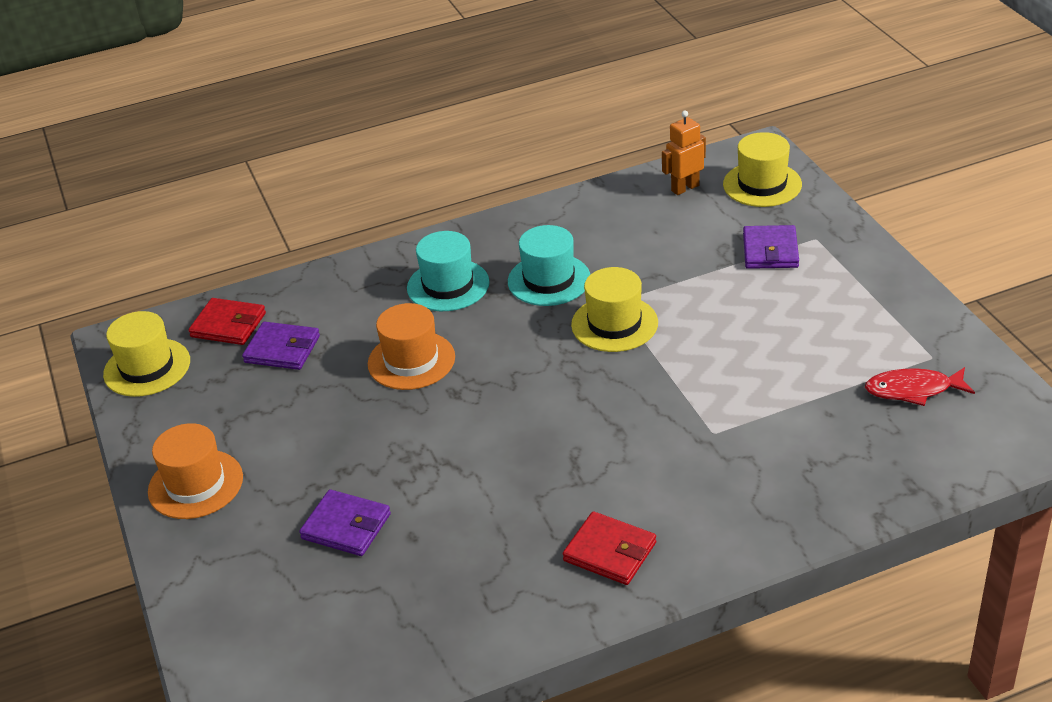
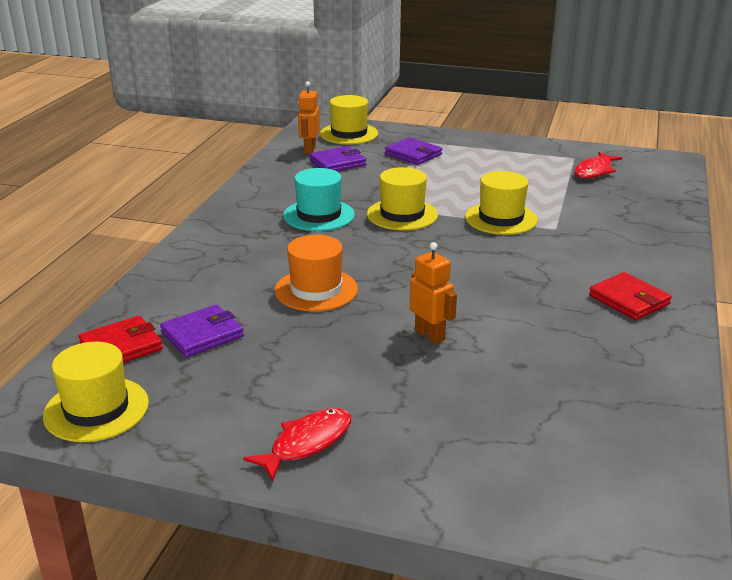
camera: 55 degrees left, 10 degrees down
(195, 484) = (306, 443): orange hat -> red fish
(346, 526) = (469, 388): purple wallet -> purple wallet (337, 163)
(406, 462) = (430, 335): none -> orange robot
(448, 285) = (257, 246): turquoise hat -> none
(610, 552) = (629, 300): red wallet -> red wallet turned 75 degrees clockwise
(688, 387) = (501, 219): none -> yellow hat

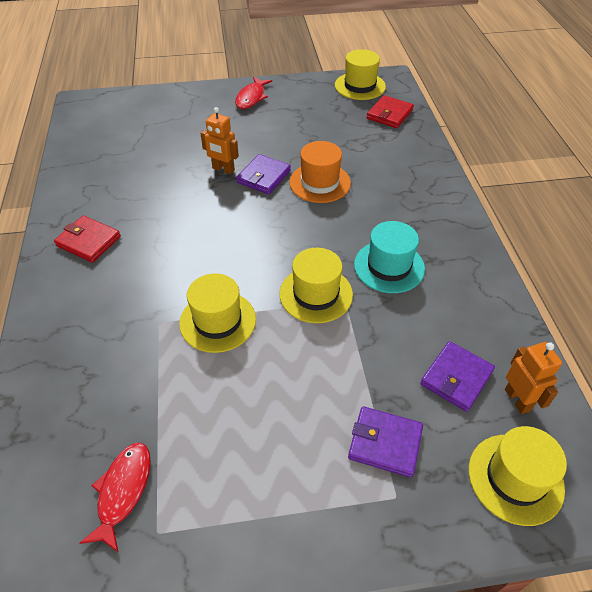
camera: 155 degrees right, 20 degrees up
(202, 335) = (356, 132): purple wallet -> purple wallet (263, 177)

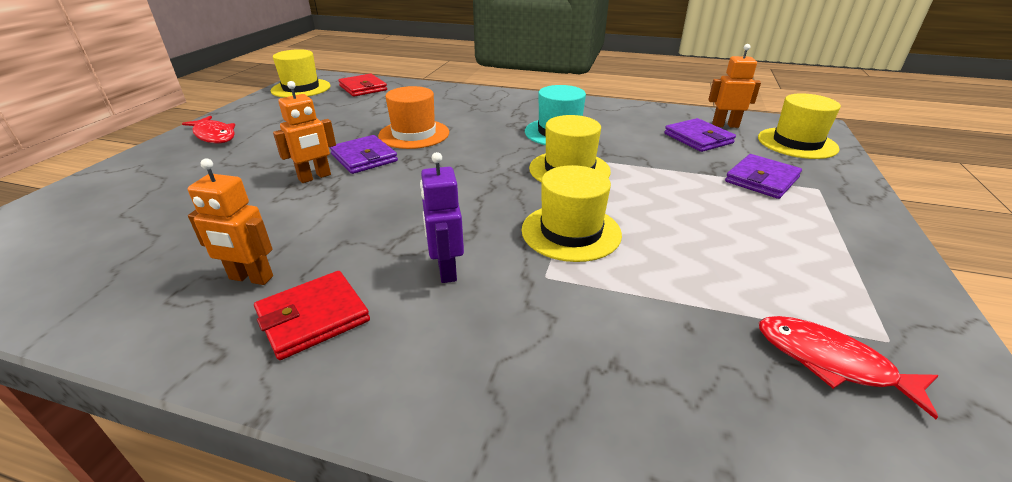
camera: 65 degrees left, 15 degrees down
(110, 203) = (251, 278): none -> orange robot
(147, 274) = (446, 270): none -> purple robot

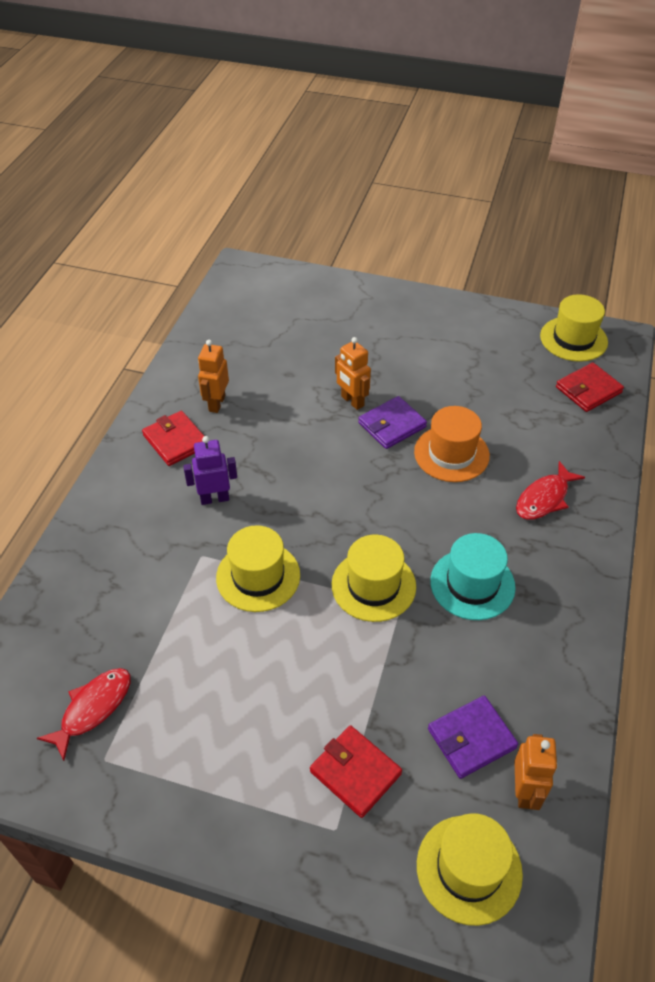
camera: 90 degrees right, 15 degrees up
(214, 135) = (432, 317): red fish -> red fish (544, 498)
(761, 180) = (355, 772): purple wallet -> red wallet

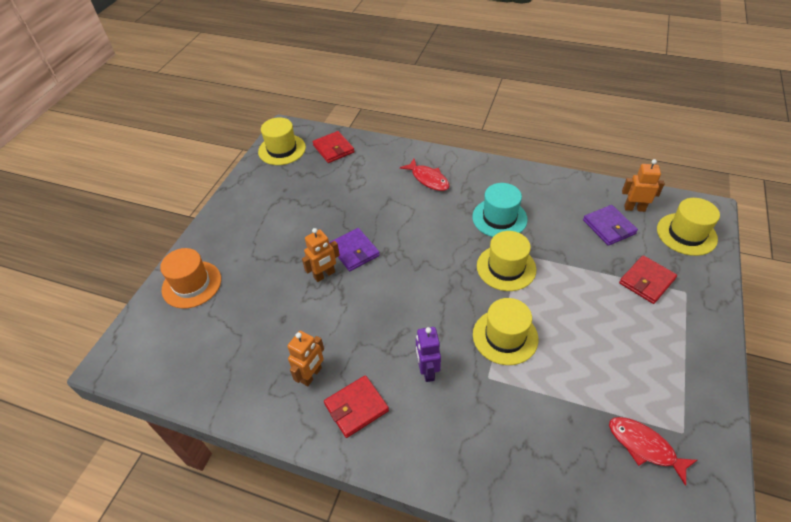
camera: 85 degrees left, 0 degrees up
(216, 403) = (311, 375): orange robot -> orange robot turned 75 degrees counterclockwise
(451, 454) = (386, 220): orange hat -> orange hat (191, 284)

